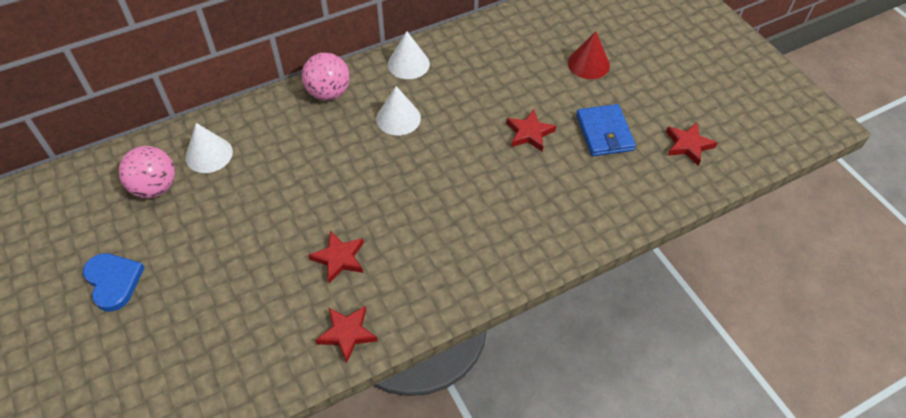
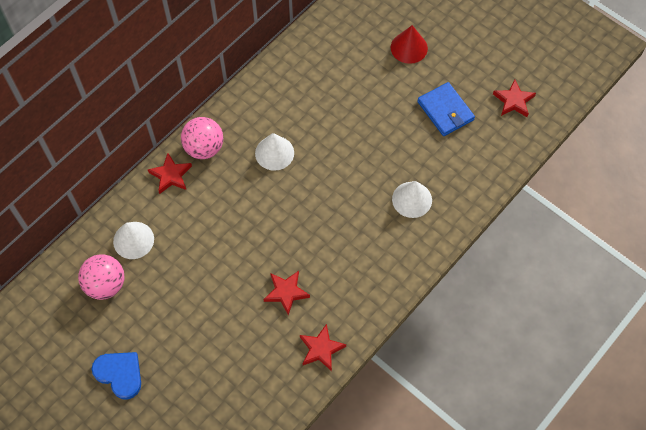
camera: 20 degrees left, 10 degrees up
(408, 64) = (258, 97): white cone -> white cone (412, 199)
(529, 133) = (386, 131): red star -> red star (171, 175)

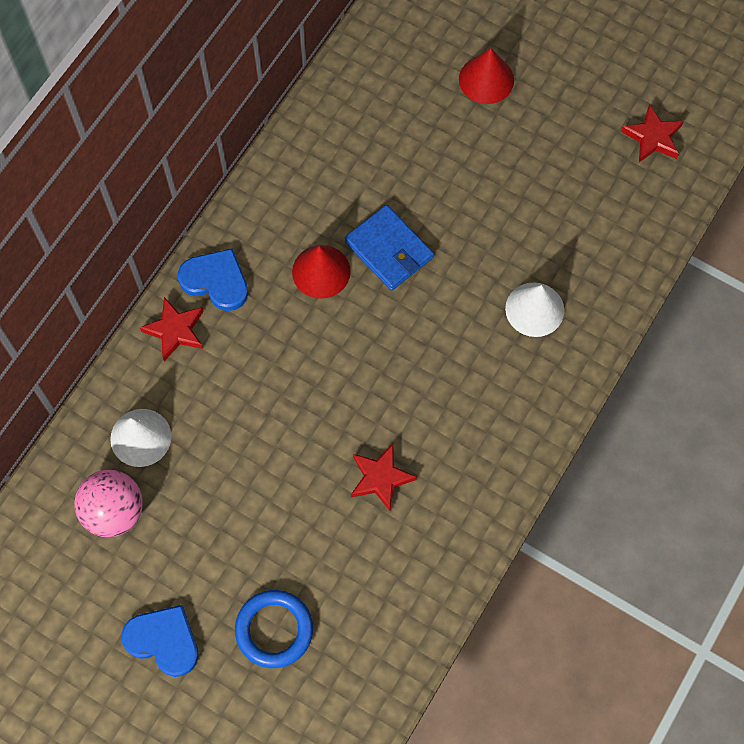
camera: 10 degrees left, 5 degrees up
(194, 380) = (274, 630): none -> blue ring
(204, 148) = (216, 281): pink ball -> blue heart
(274, 153) = (321, 271): white cone -> red cone
(321, 349) = (447, 553): red star -> none
(445, 111) = (557, 168): blue wallet -> blue wallet (389, 250)

